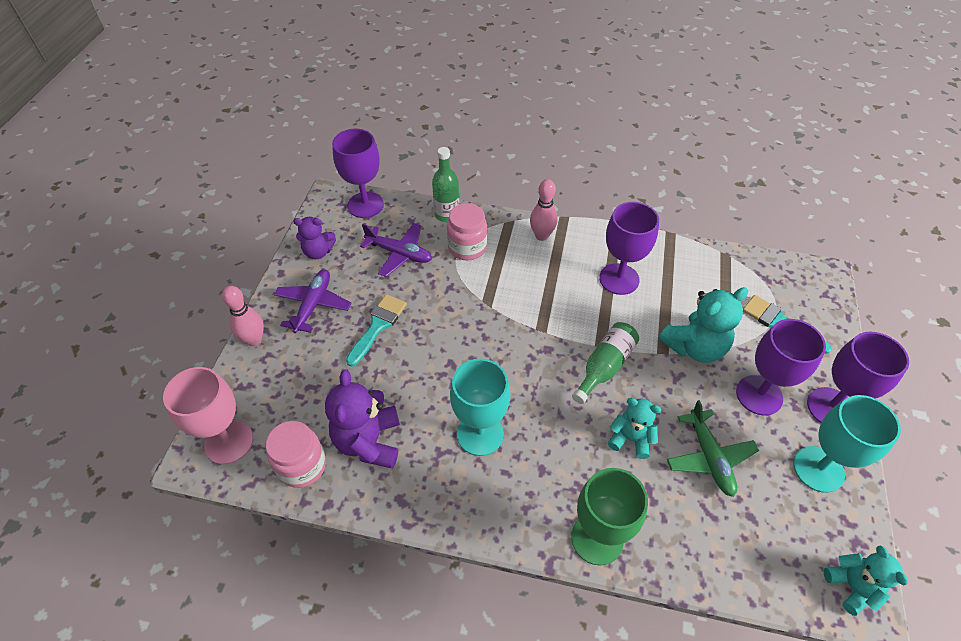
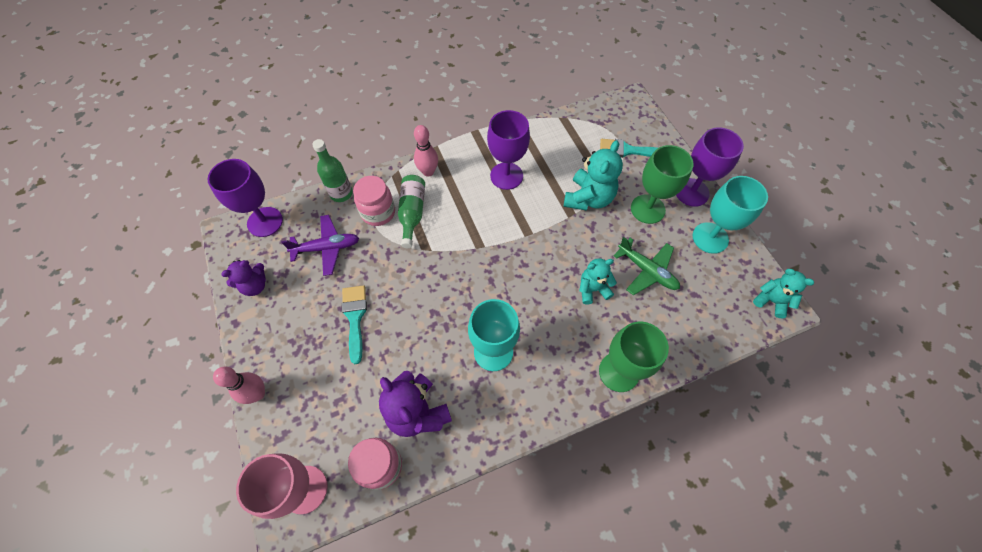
camera: 35 degrees left, 10 degrees up
(313, 305) = (286, 333): purple plane -> none
(604, 367) = (542, 248): green bottle -> green bottle (412, 213)
(759, 395) = (647, 209): purple goblet -> green goblet

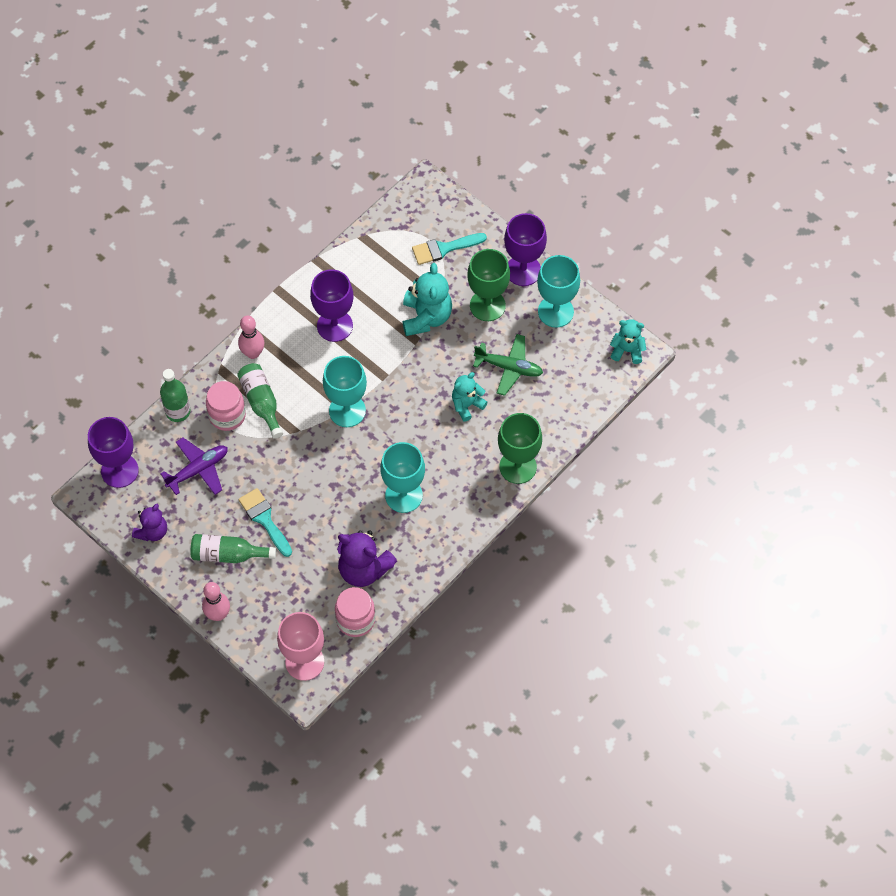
camera: 25 degrees left, 0 degrees up
(304, 337) = (228, 554): none -> green bottle
(481, 250) = (347, 410): none -> turquoise goblet

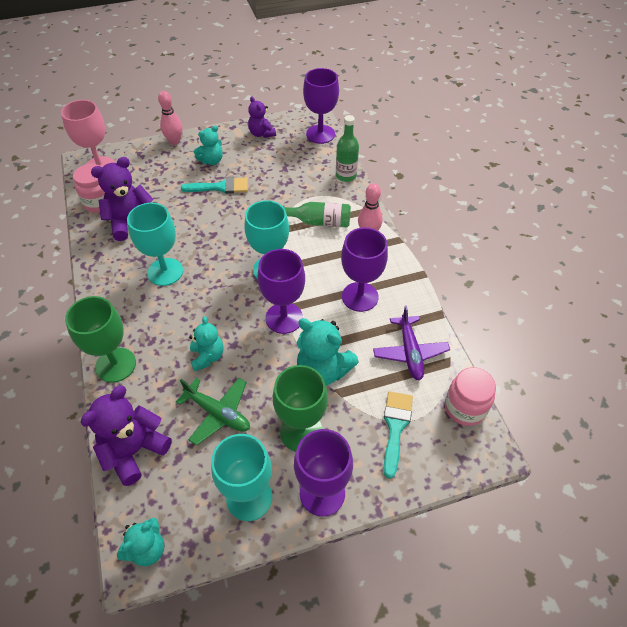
camera: 120 degrees right, 10 degrees down
(198, 469) = (289, 169): purple plane -> purple plane (410, 352)
(227, 415) = (322, 199): pink jar -> pink jar (465, 408)
(228, 554) = (211, 160): green bottle -> turquoise teddy bear
(393, 371) = (284, 318): none -> purple goblet
(509, 367) = (218, 413): green plane -> green plane turned 105 degrees counterclockwise
(573, 403) = (134, 450): none -> purple teddy bear

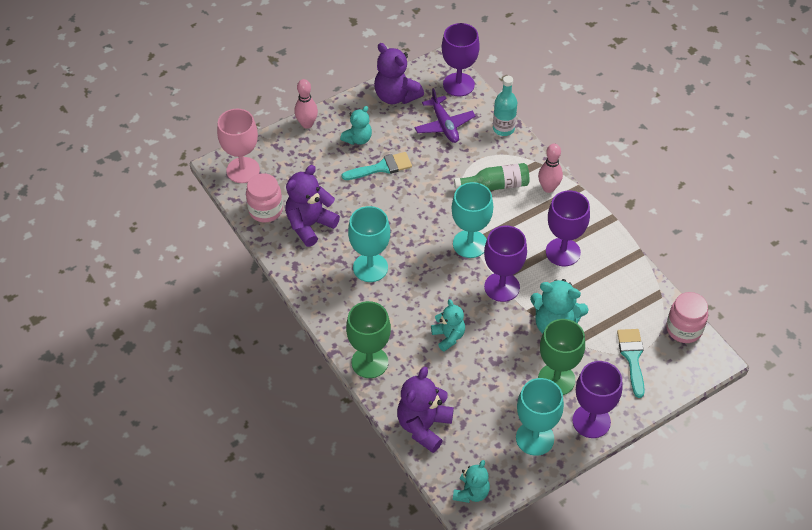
camera: 15 degrees left, 0 degrees up
(218, 413) = (480, 381): green plane -> none
(261, 133) = (396, 96): purple teddy bear -> purple teddy bear, size x1.59
(346, 176) = (503, 129): green bottle -> turquoise bottle
(410, 352) = (624, 293): purple plane -> purple plane (444, 125)

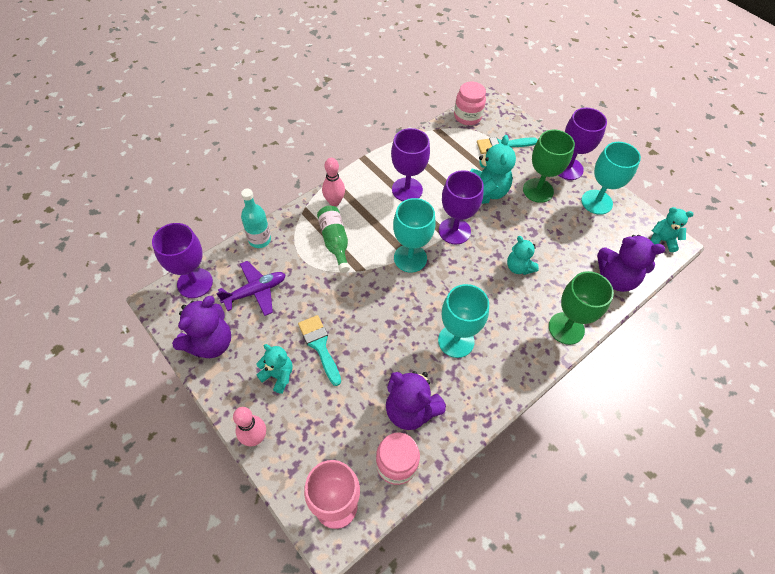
camera: 100 degrees left, 5 degrees up
(448, 336) = (519, 267): turquoise teddy bear -> turquoise teddy bear turned 90 degrees counterclockwise

